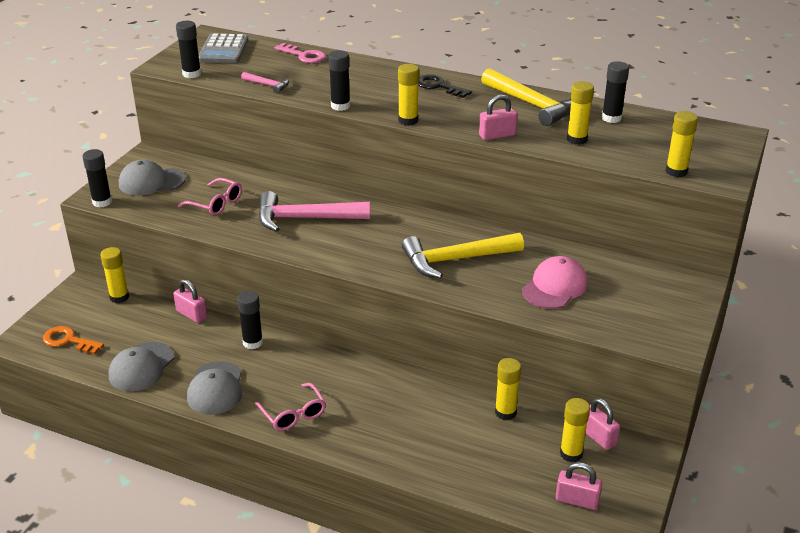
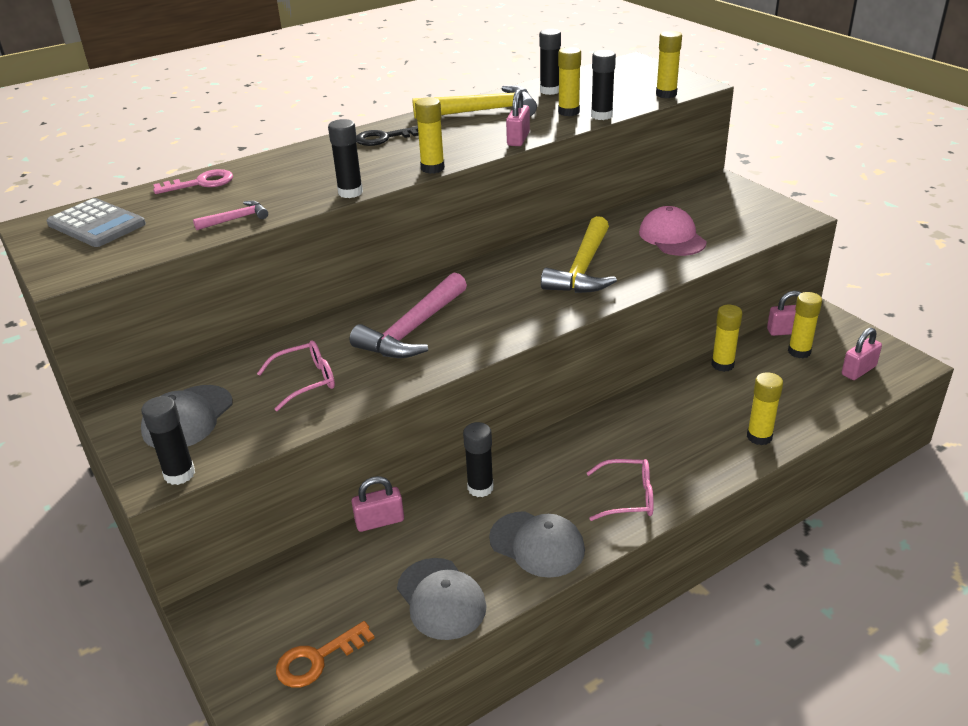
camera: 55 degrees left, 0 degrees up
(119, 297) = (275, 577): yellow glue stick -> yellow glue stick (759, 437)
(191, 74) = (123, 259): black glue stick -> black glue stick (601, 116)

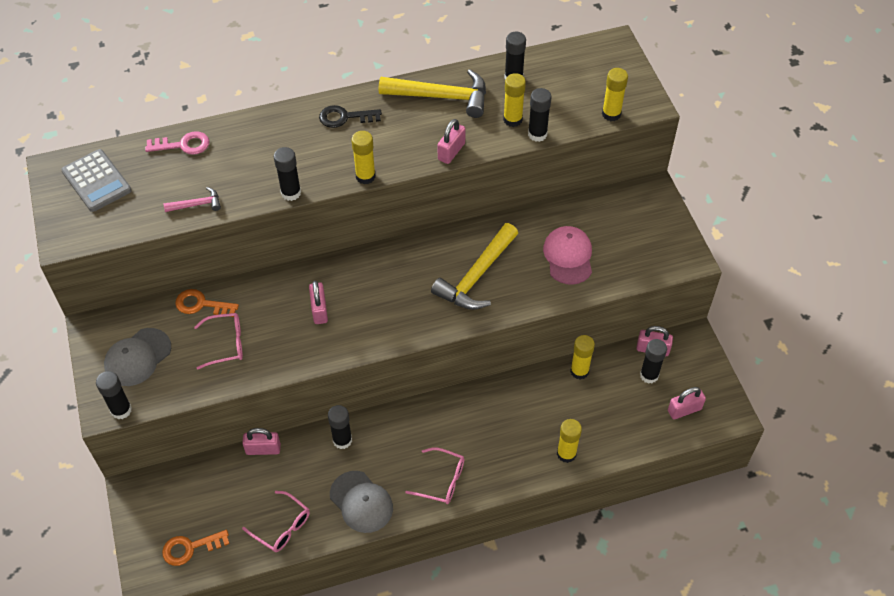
camera: 15 degrees right, 20 degrees up
(259, 354) = (201, 304): none -> orange key
(413, 329) = (319, 310): pink hammer -> pink padlock
(441, 599) = (281, 526): grey cap -> pink glasses
(799, 352) = (649, 375): yellow glue stick -> black glue stick

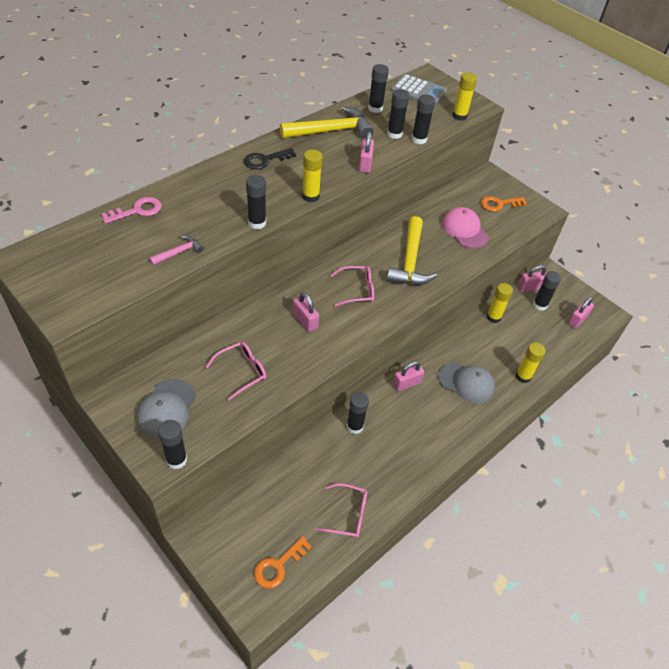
camera: 30 degrees left, 5 degrees down
(96, 181) = (70, 258): grey calculator -> grey calculator (418, 91)
(201, 304) = (201, 347): orange key -> orange key (499, 204)
(263, 449) = (294, 457): pink padlock -> pink padlock (406, 384)
(361, 502) = (399, 468): grey cap -> grey cap (466, 383)
(441, 480) = (449, 428): pink glasses -> pink glasses (356, 290)
(512, 120) = (394, 134): yellow glue stick -> black glue stick

